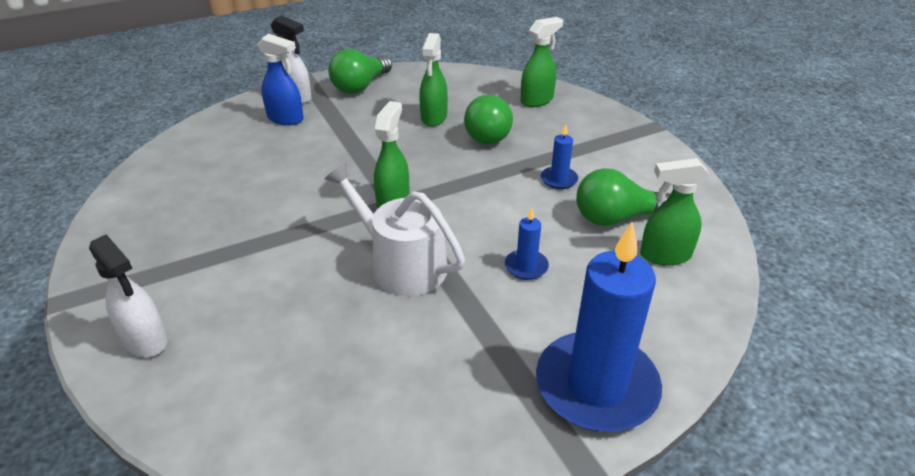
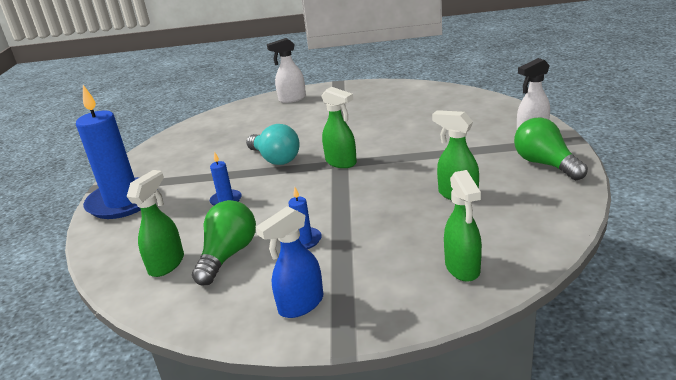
camera: 120 degrees right, 10 degrees down
(286, 119) = (493, 130): blue spray bottle -> blue spray bottle (300, 305)
(401, 264) = (275, 159): white watering can -> turquoise light bulb
(488, 133) = (408, 219): green light bulb -> none

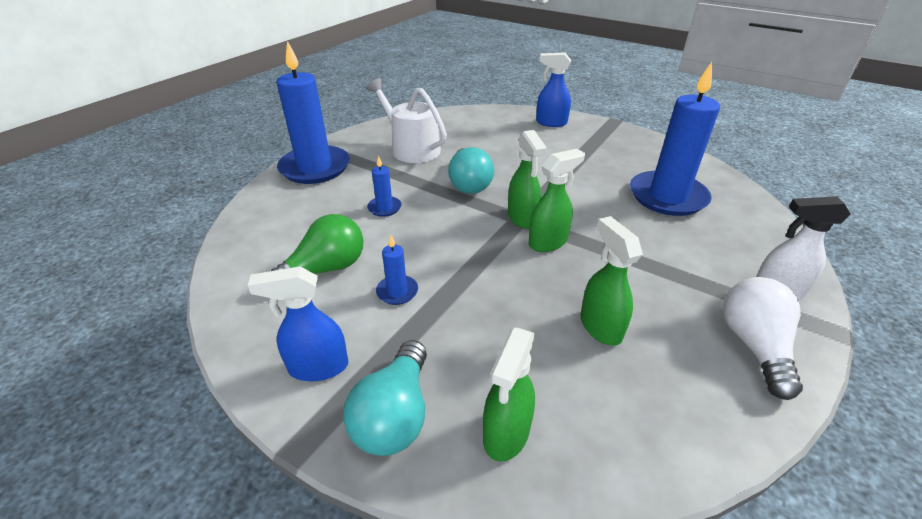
camera: 30 degrees right, 10 degrees up
(167, 264) = (276, 250): green spray bottle -> green spray bottle (548, 242)
(196, 156) = (411, 148): none -> white watering can
(292, 99) = (550, 123): white spray bottle -> blue spray bottle
(386, 297) = (395, 415): none -> turquoise light bulb
(423, 112) = (667, 197): none -> blue candle
(545, 164) = (754, 345): green light bulb -> white light bulb

